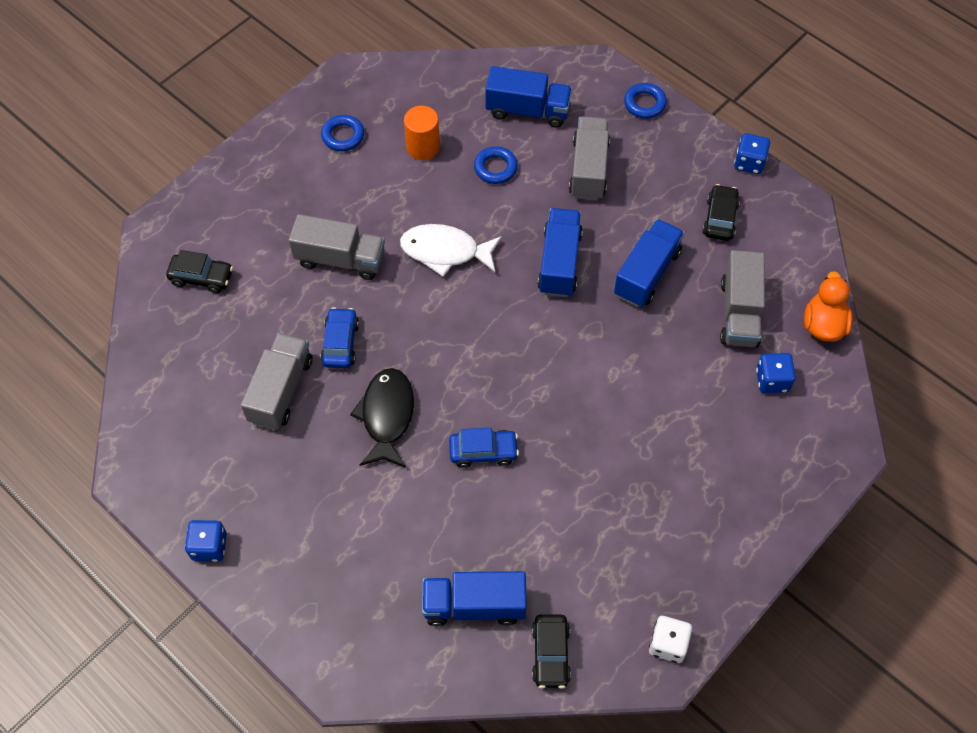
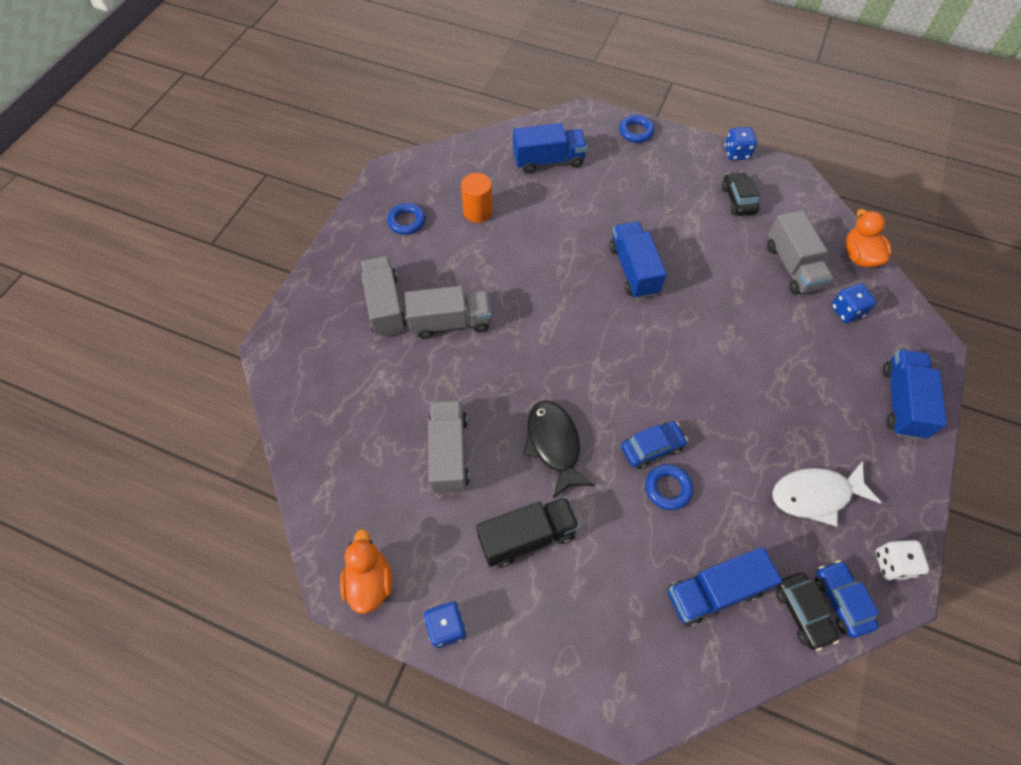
camera: 20 degrees left, 0 degrees up
(157, 483) = (370, 582): none -> orange duck
(202, 277) = (333, 376): black car -> none
(320, 493) = (527, 537): none -> black truck
(340, 343) = (483, 394): blue car -> blue car (841, 600)
(445, 251) = (536, 289): white fish -> white fish (815, 495)
(495, 168) = (545, 211): blue ring -> blue ring (668, 488)
(588, 169) = (619, 191): grey truck -> grey truck (385, 305)
(647, 273) = (706, 258): blue truck -> blue truck (902, 402)

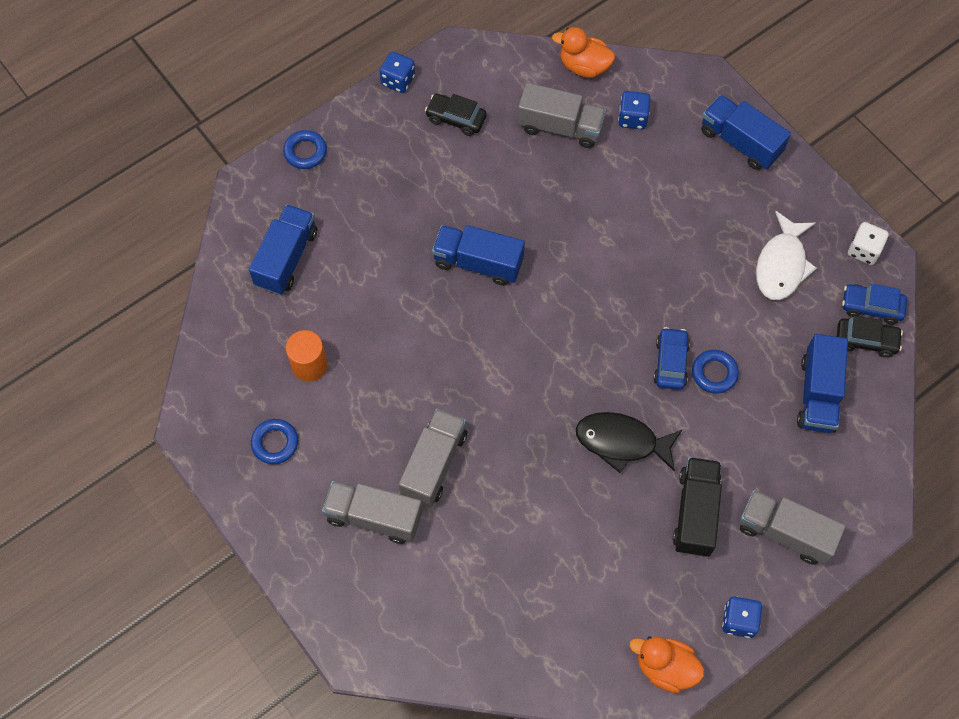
camera: 60 degrees left, 5 degrees up
(449, 453) = (579, 538): grey truck -> grey truck (784, 532)

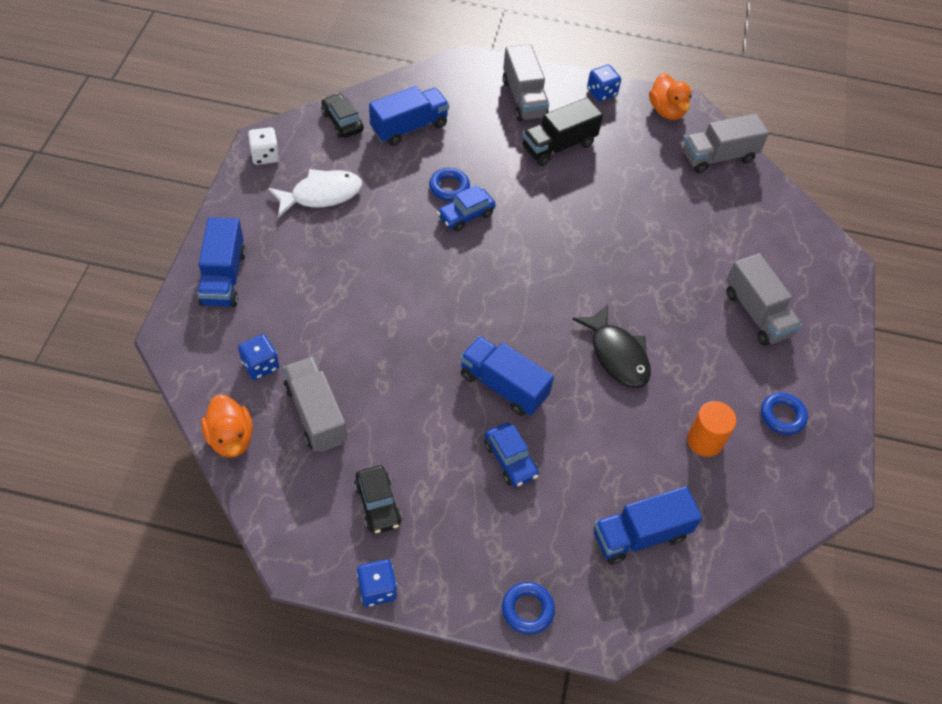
camera: 135 degrees left, 10 degrees down
(434, 464) = (684, 304): grey truck -> grey truck (718, 157)
(478, 263) = (503, 386): blue truck -> blue truck turned 150 degrees clockwise
(622, 442) = (552, 209): black fish -> black fish (617, 355)
(871, 307) = (311, 131): blue car -> blue car (510, 459)

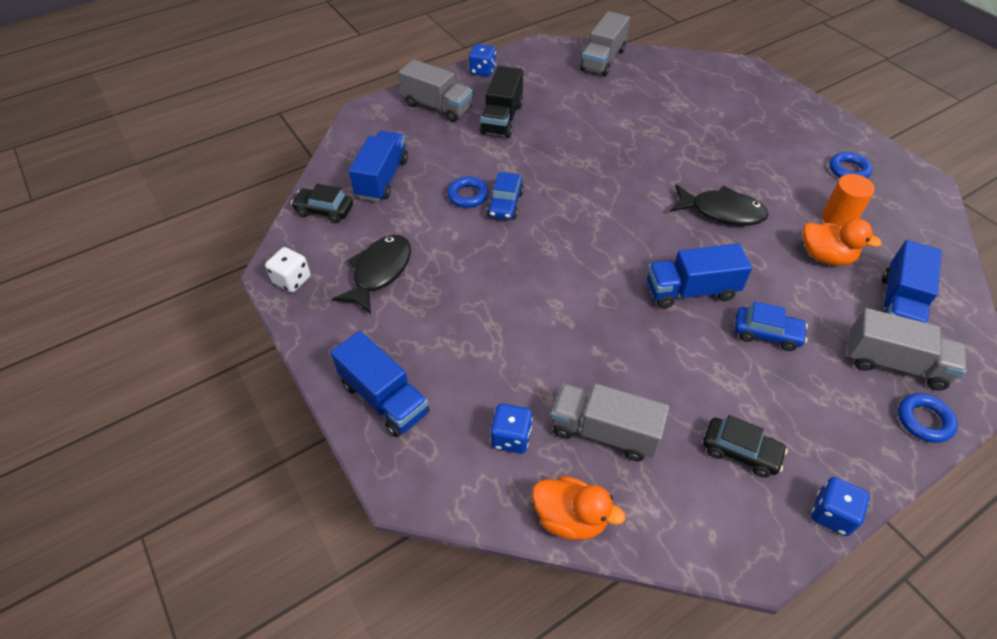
camera: 40 degrees left, 5 degrees down
(321, 195) = (379, 272): white fish -> black fish
(667, 110) = (536, 55): orange duck -> orange duck (825, 257)
(757, 313) = (751, 127): grey truck -> grey truck (894, 363)

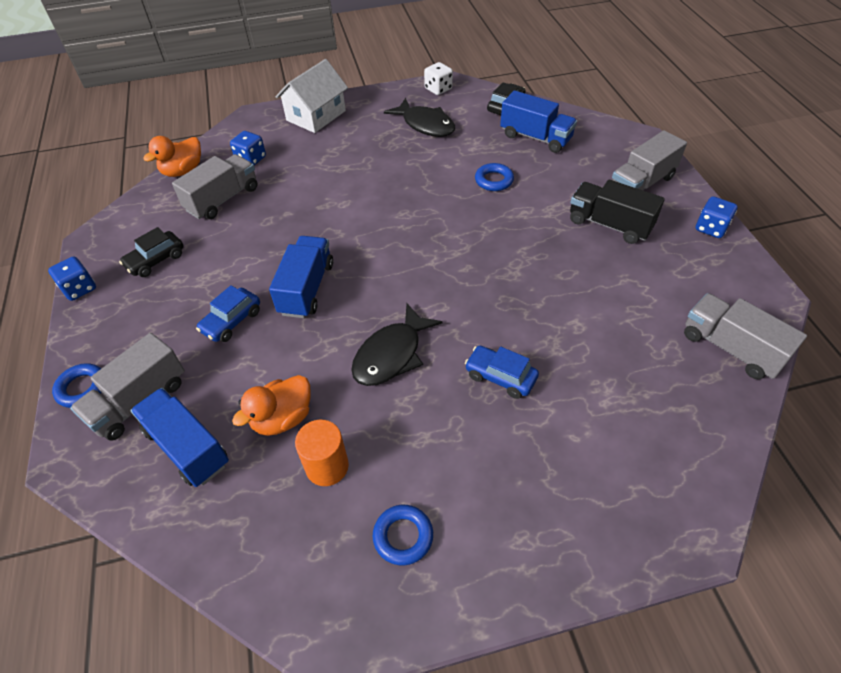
camera: 110 degrees right, 0 degrees up
(384, 398) = (316, 115): blue truck -> white house
(505, 204) = (472, 200): blue car -> blue car (500, 377)

